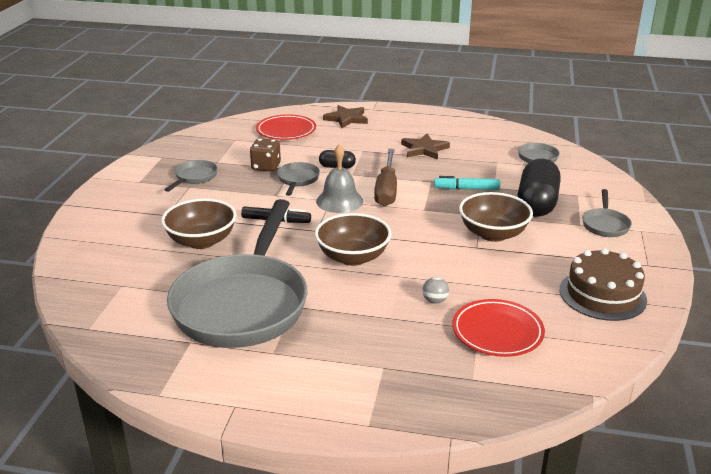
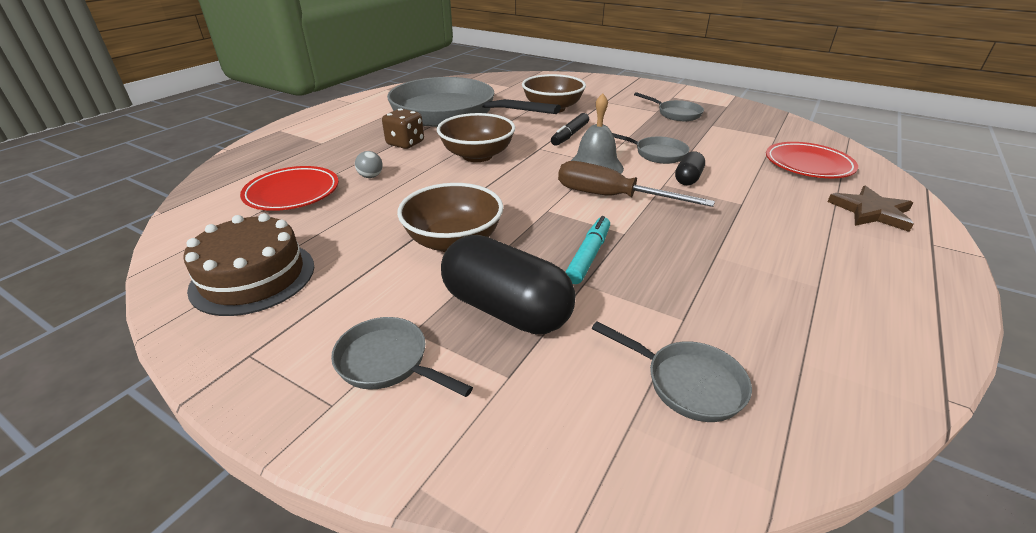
camera: 110 degrees right, 5 degrees up
(266, 167) = (695, 143): brown dice -> brown dice (405, 143)
(424, 149) = (746, 254): brown star -> none

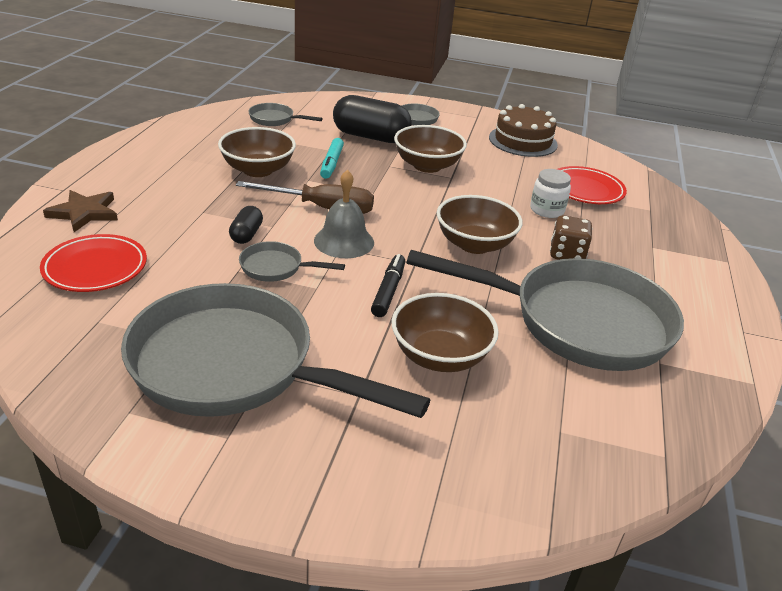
camera: 160 degrees right, 0 degrees up
(371, 176) = (547, 210): grey ball -> white jar
(676, 114) = (234, 367): grey pan -> grey pan, size x2.46
(694, 253) = (258, 170): none -> brown bowl

